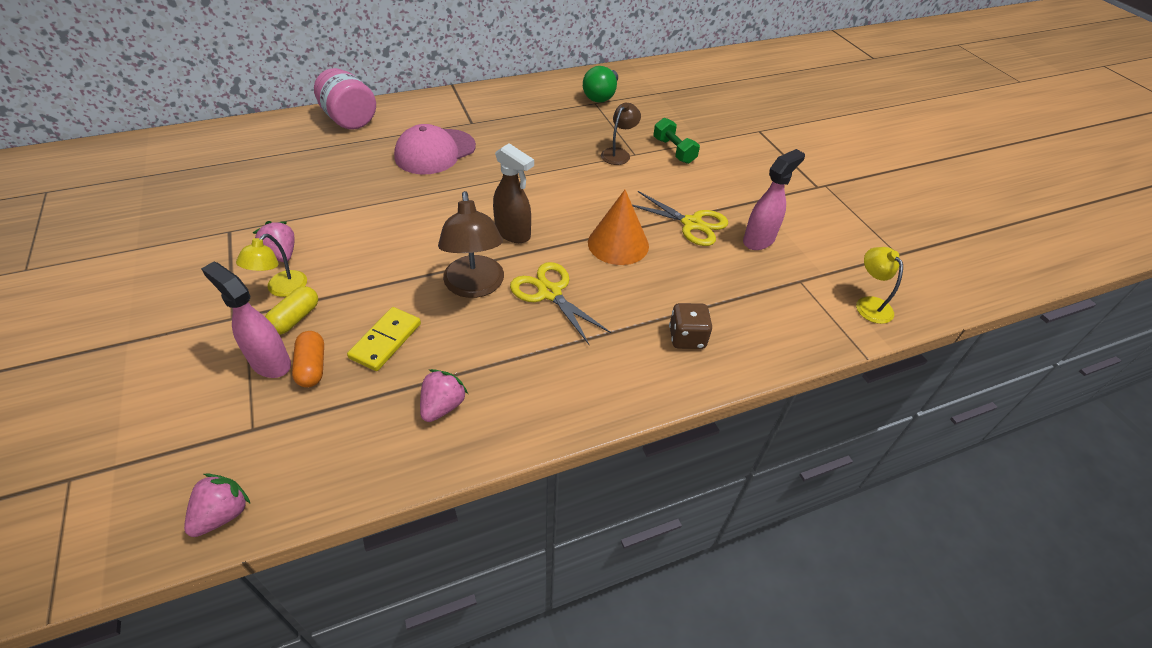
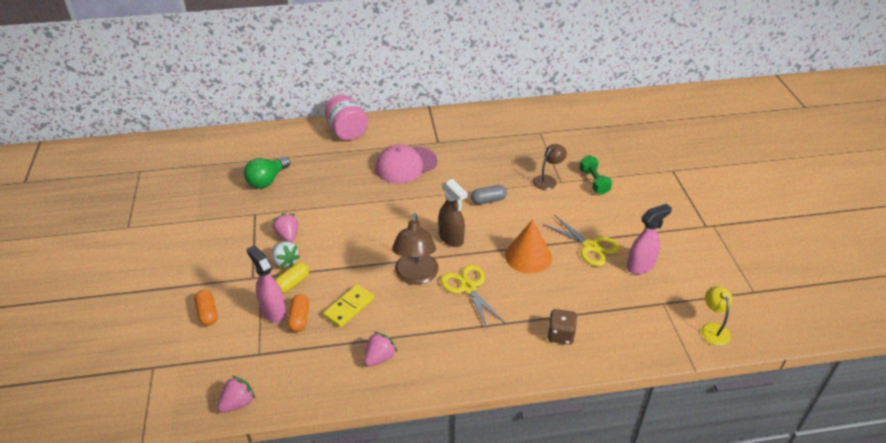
camera: 15 degrees right, 5 degrees down
(162, 379) = (207, 313): none -> orange capsule
(281, 289) = (285, 261): yellow lamp -> white strawberry
(551, 183) = (488, 200): none -> grey capsule
(601, 96) = (546, 126): green light bulb -> green light bulb (267, 180)

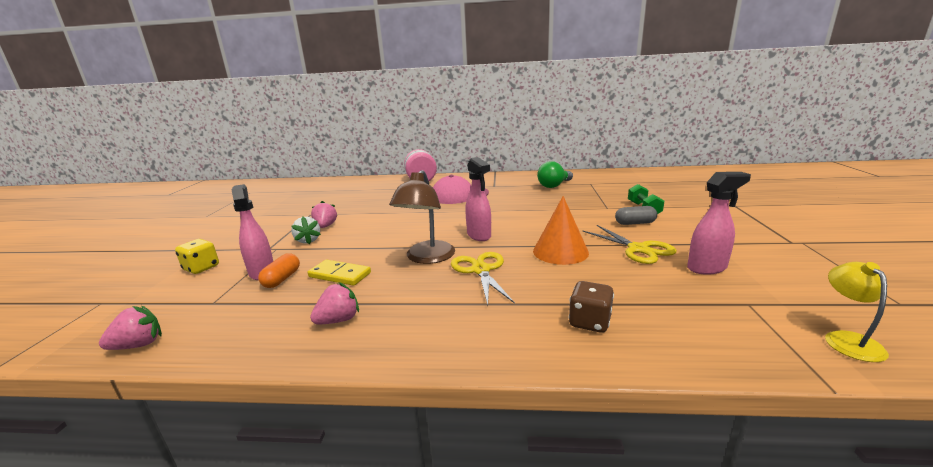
camera: 15 degrees right, 20 degrees down
(207, 313) = (201, 268): orange capsule -> yellow dice
(267, 180) = (338, 199): green light bulb -> green light bulb (554, 185)
(292, 283) = (300, 254): yellow capsule -> none
(349, 307) = (339, 275): yellow domino -> yellow domino turned 60 degrees clockwise
(451, 239) = (479, 236): brown spray bottle -> pink spray bottle
(488, 200) = (528, 215): grey capsule -> grey capsule (635, 223)
(548, 180) = (593, 206): brown lamp -> none

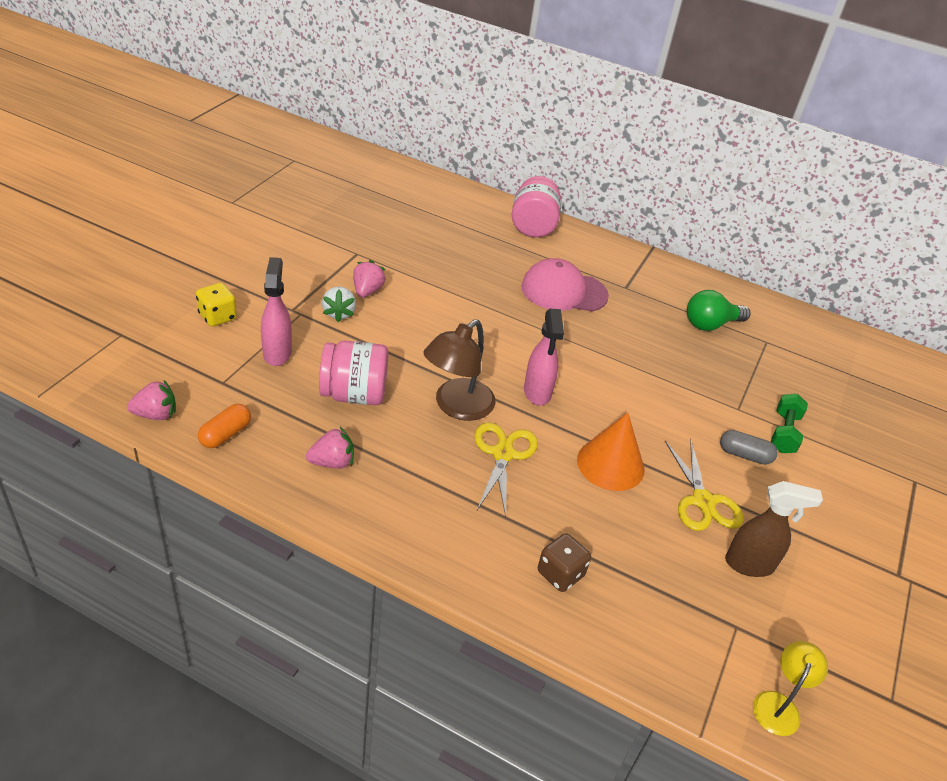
camera: 15 degrees right, 20 degrees up
(282, 279) = (295, 374): orange capsule -> orange capsule (225, 434)
(339, 275) = (354, 394): yellow domino -> pink jar
(707, 268) = (750, 564): pink spray bottle -> brown spray bottle

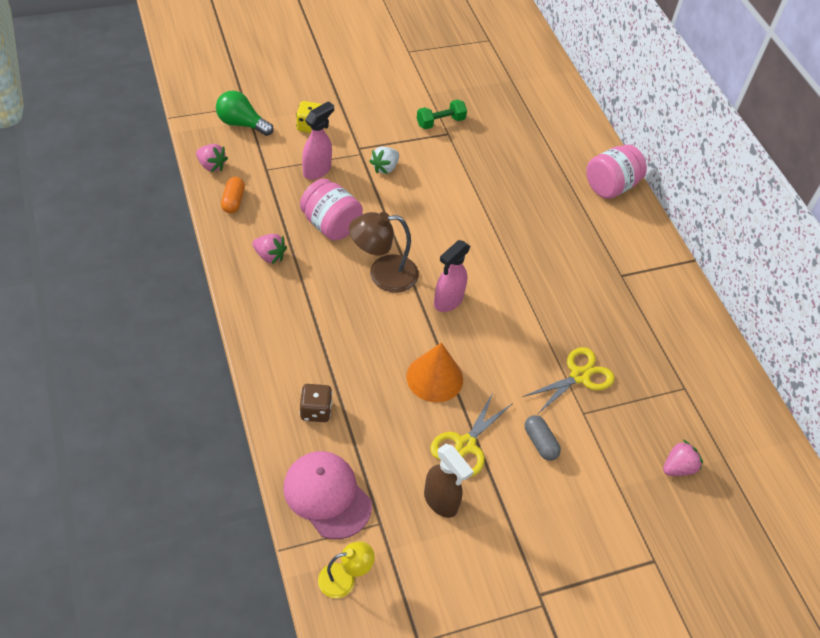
camera: 45 degrees right, 10 degrees up
(225, 434) = (233, 201): orange capsule -> orange capsule turned 75 degrees counterclockwise
(367, 291) = (422, 164): pink strawberry -> pink strawberry (678, 467)
(503, 454) = (373, 322): yellow scissors -> yellow scissors (579, 376)
(563, 291) = (565, 248): pink cap -> pink cap (327, 495)
(710, 324) = (653, 345): green light bulb -> green light bulb (241, 124)
(784, 433) = (595, 453): green dumbbell -> green dumbbell (440, 122)

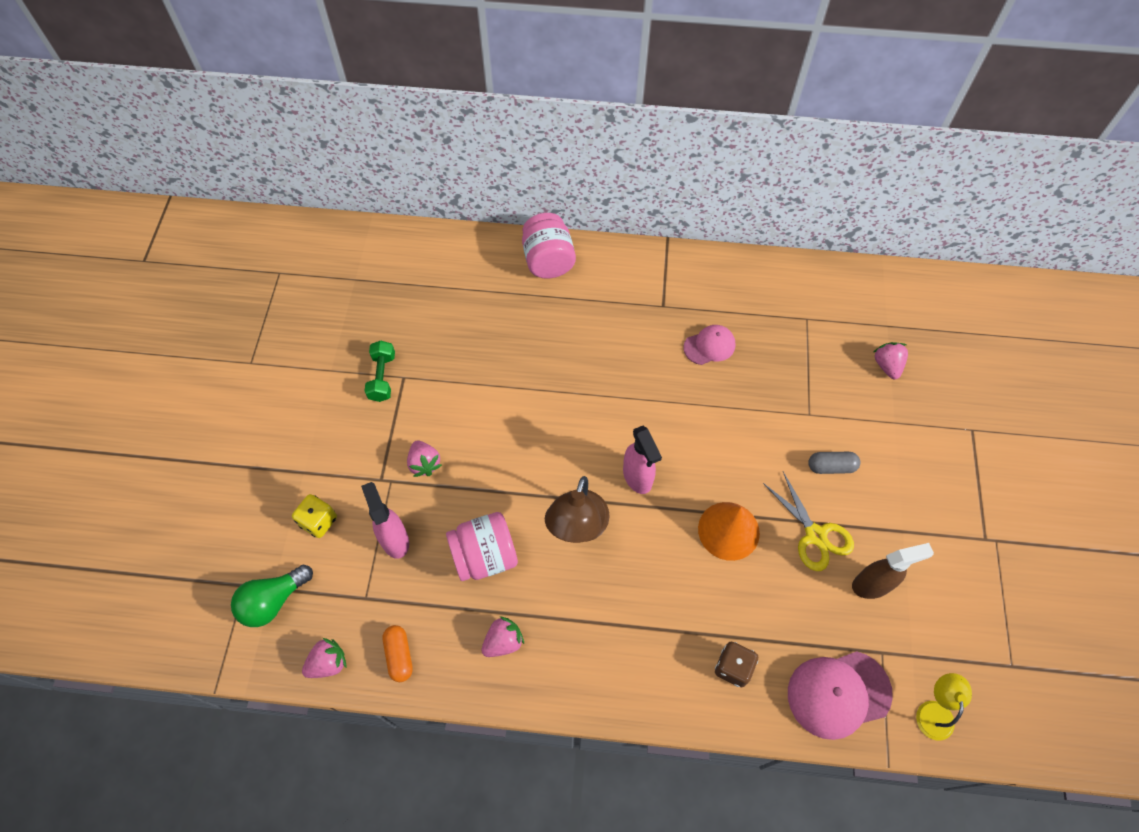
camera: 60 degrees left, 10 degrees up
(233, 201) = (399, 655): orange capsule -> orange capsule turned 45 degrees clockwise
(385, 168) = (424, 463): white strawberry -> pink strawberry
(579, 376) = (767, 398): yellow scissors -> none
(604, 319) = (709, 346): none -> pink cap

